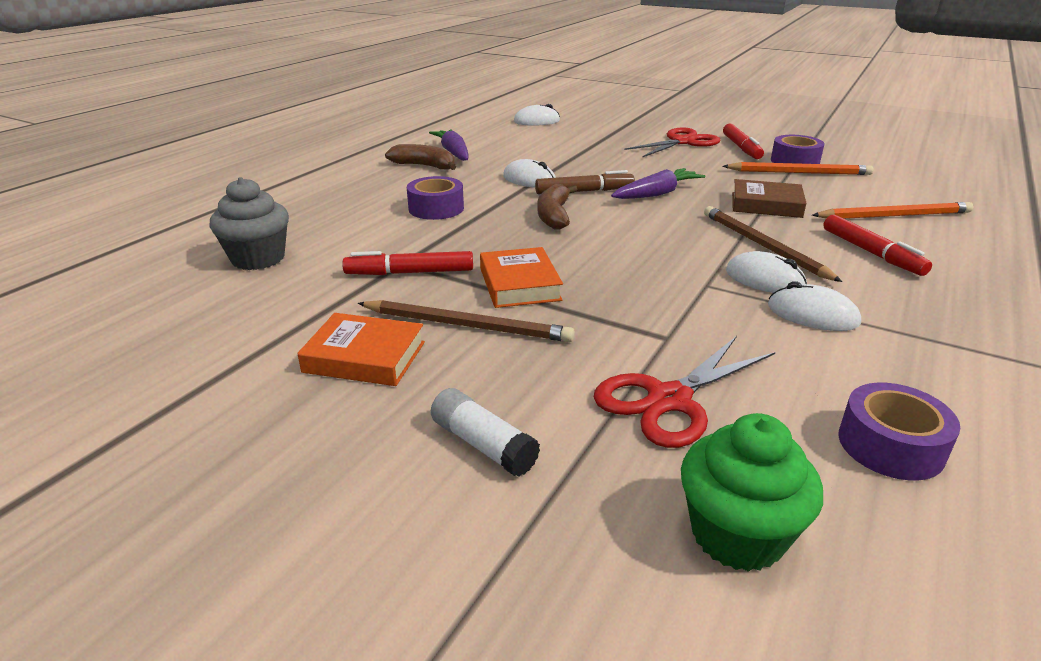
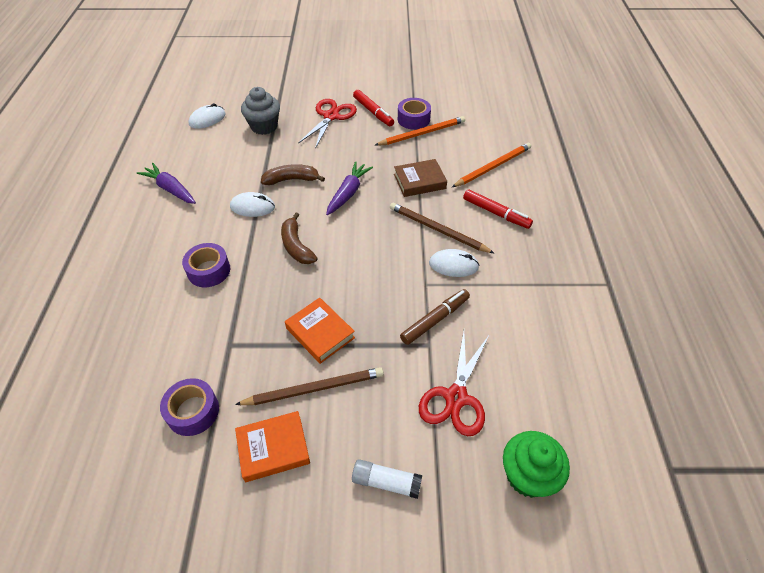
camera: 30 degrees left, 20 degrees up
(258, 258) = (120, 387): grey cupcake -> grey cupcake (264, 126)
(410, 272) = (242, 353): red marker -> none
(424, 166) = (160, 217): brown banana -> brown banana (291, 179)
(584, 191) = (299, 208): brown marker -> brown marker (435, 320)
(812, 315) = (490, 288): white mouse -> none
(890, 445) = (563, 379): purple tape -> purple tape (193, 411)

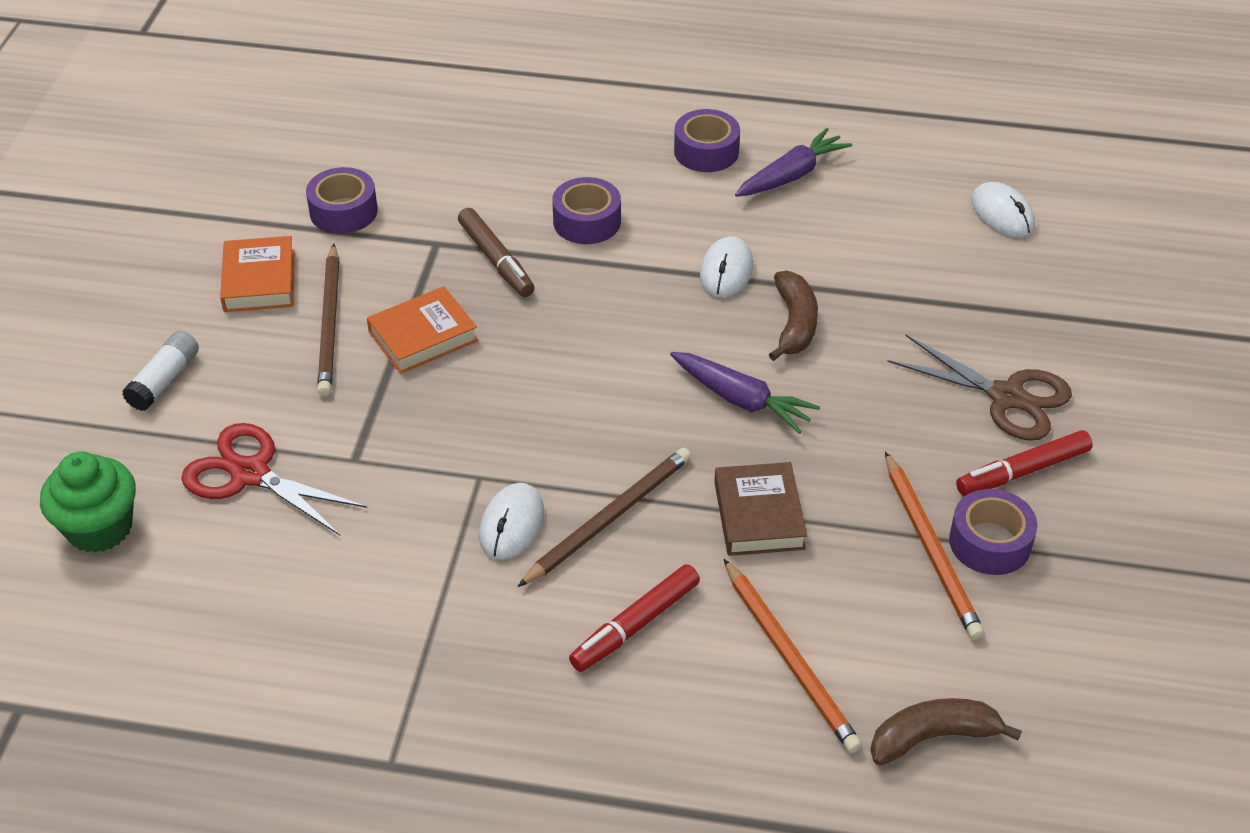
camera: 100 degrees right, 5 degrees down
(144, 225) = (706, 151): none -> purple tape
(264, 126) = (973, 292): grey cupcake -> none
(296, 246) = (614, 320): brown banana -> brown banana (932, 737)
(331, 116) = (1006, 397): red scissors -> brown scissors
(435, 320) = (399, 475): brown marker -> brown marker (496, 260)

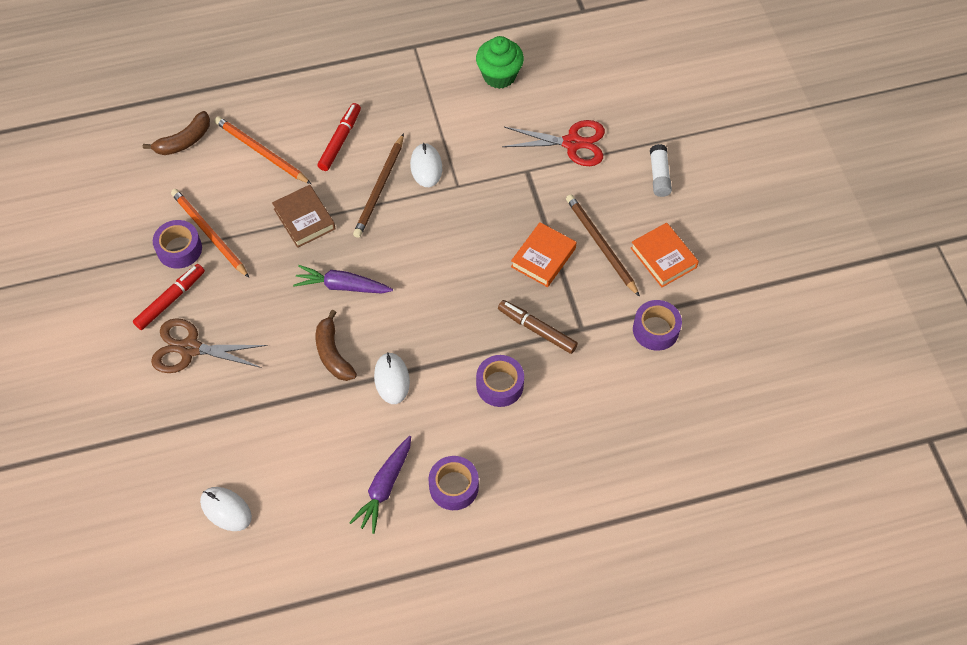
camera: 155 degrees right, 15 degrees up
(100, 528) = (620, 91): green cupcake -> green cupcake (499, 76)

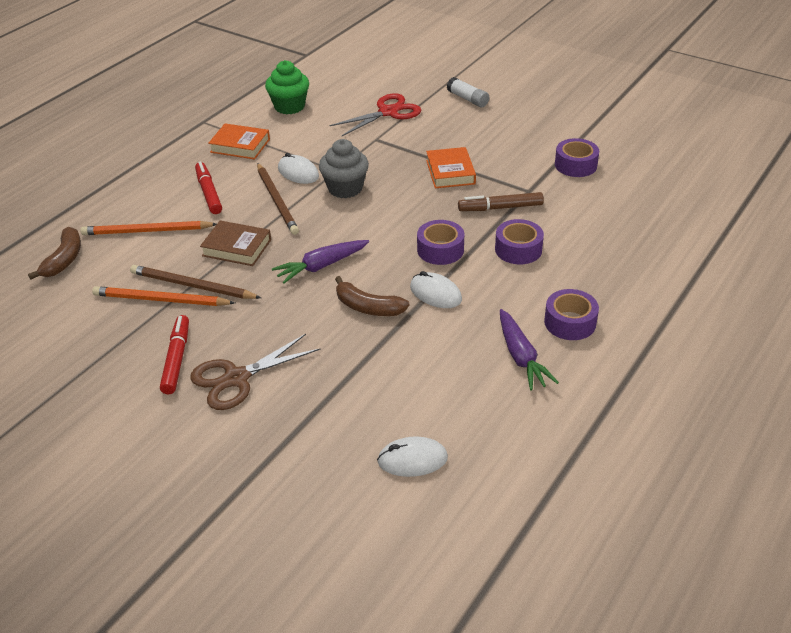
camera: 40 degrees left, 20 degrees down
(179, 249) = (144, 324): purple tape -> purple tape (440, 250)
(442, 213) = (345, 188): none -> grey cupcake
(601, 245) = (479, 147): brown pencil -> brown pencil (192, 286)
(663, 258) = (528, 132): orange book -> orange book (240, 146)

